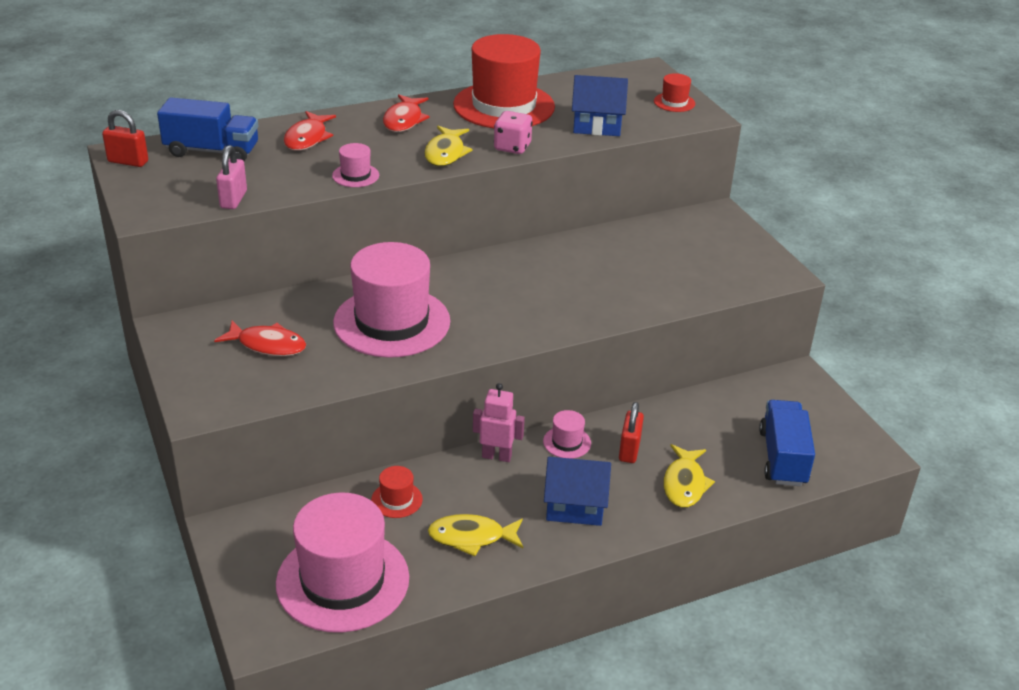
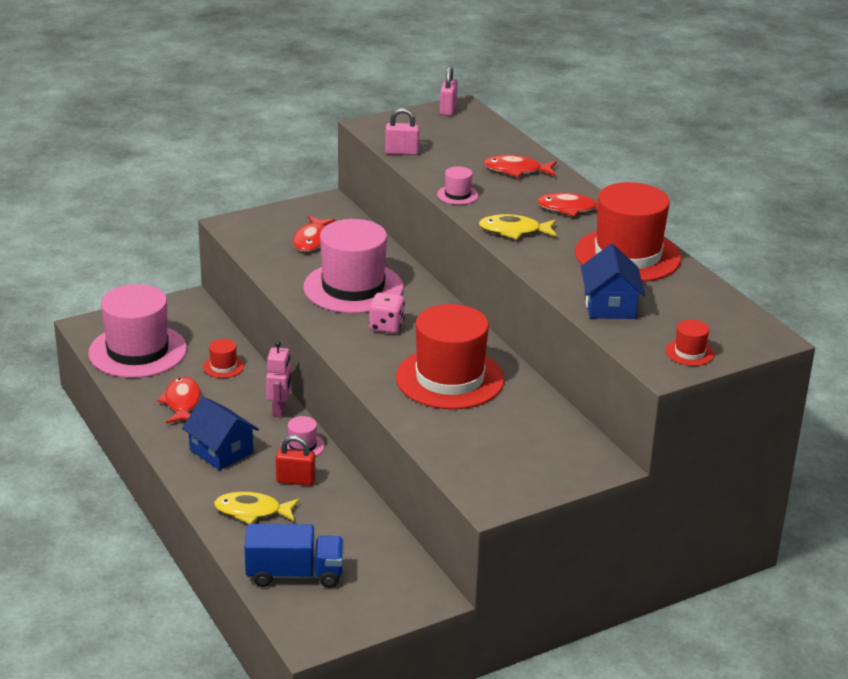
camera: 85 degrees right, 5 degrees down
(128, 161) = (448, 110): red padlock -> pink padlock
(212, 151) = (477, 136): blue truck -> none
(471, 537) = (182, 402): yellow fish -> red fish
(512, 147) = (540, 262): pink dice -> pink dice (386, 326)
(575, 505) = (221, 451): blue house -> blue house turned 45 degrees counterclockwise
(584, 276) = (450, 378): none -> red hat

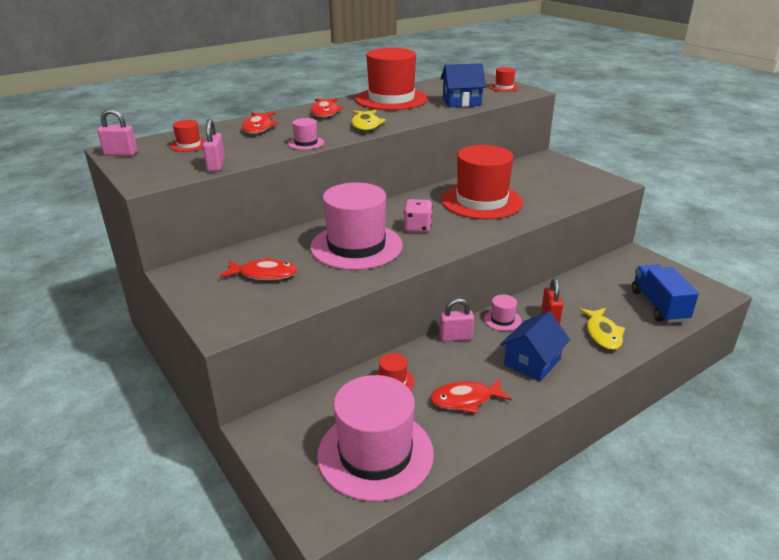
camera: 95 degrees left, 0 degrees up
(280, 410) = (455, 337): pink robot -> pink padlock
(465, 138) = (189, 145): none -> red hat

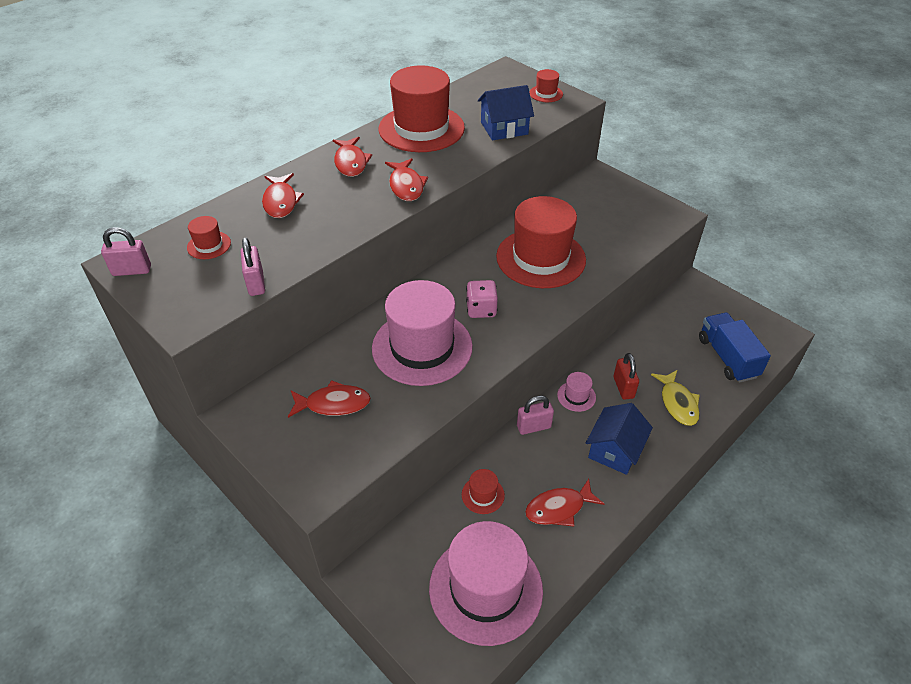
camera: 10 degrees left, 15 degrees up
(306, 143) = (346, 228): pink hat -> none
(366, 125) = (406, 186): yellow fish -> red fish

